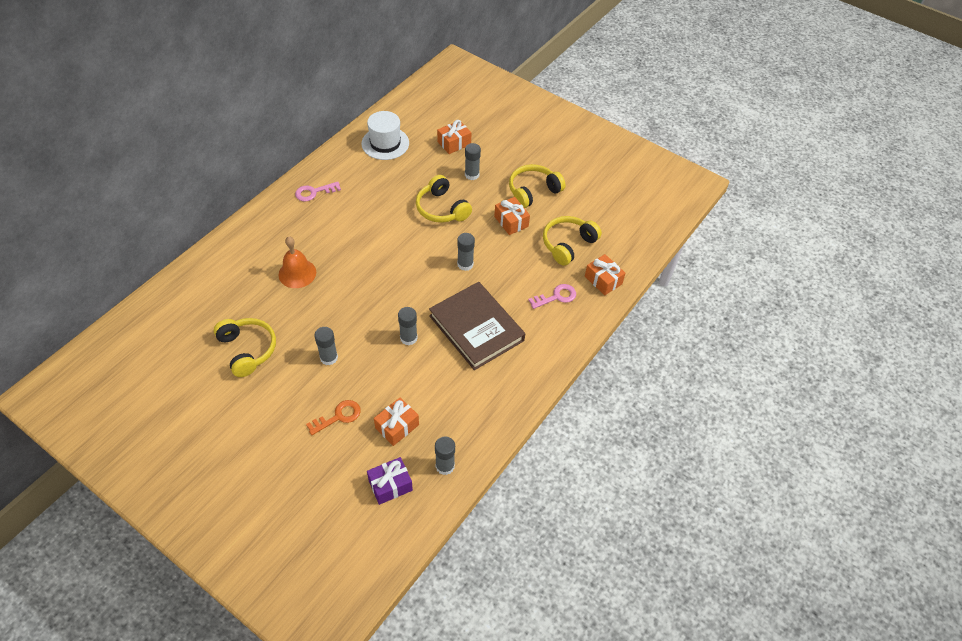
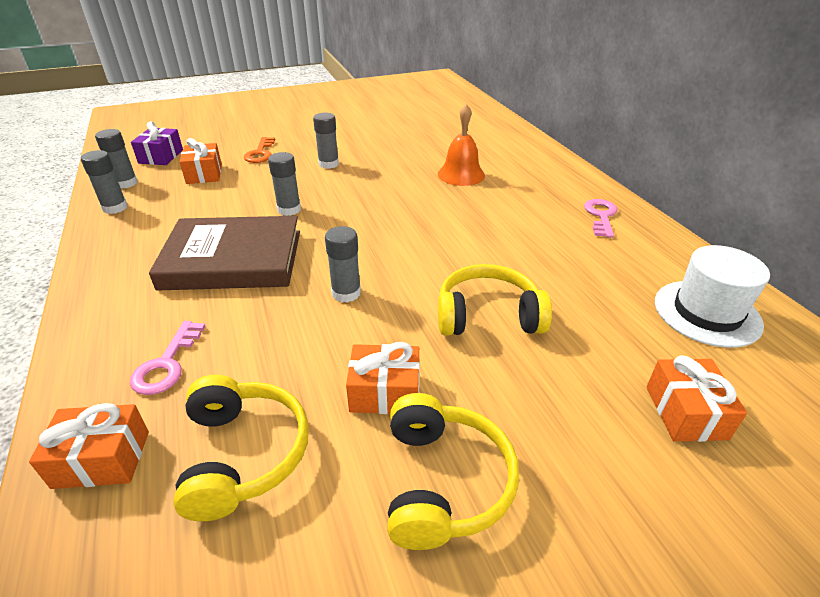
camera: 125 degrees right, 15 degrees down
(247, 350) = (388, 135): yellow headphones -> none
(472, 175) = (560, 395): grey glue stick -> grey glue stick (115, 208)

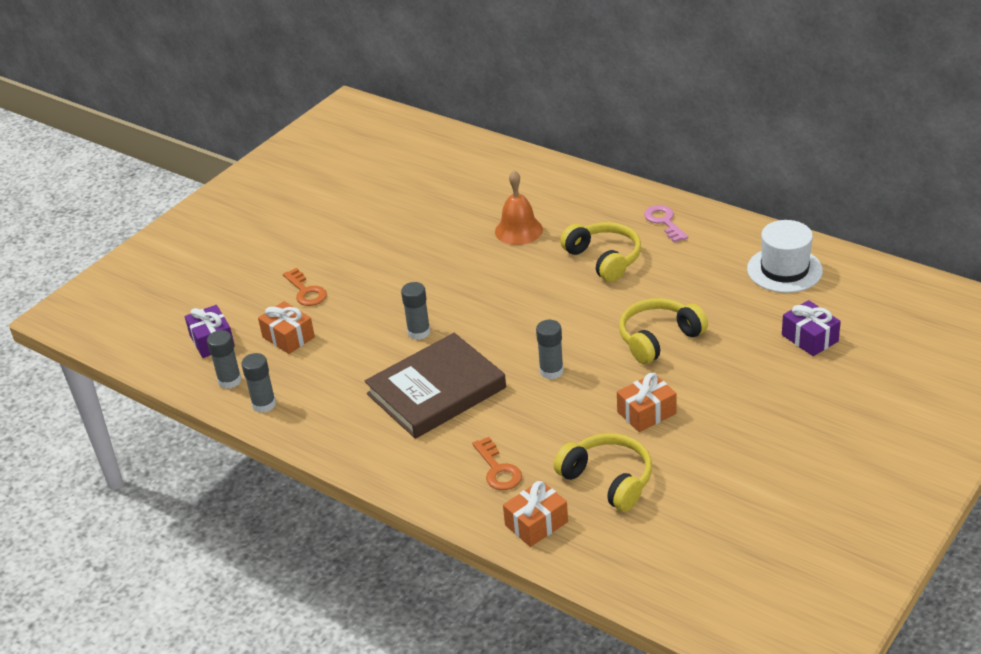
camera: 30 degrees left, 0 degrees up
(167, 364) = (498, 469): pink key -> orange key
(328, 164) = (389, 273): grey glue stick -> none
(443, 482) = (721, 434): yellow headphones -> yellow headphones (604, 259)
(685, 412) = (810, 338): orange gift -> purple gift

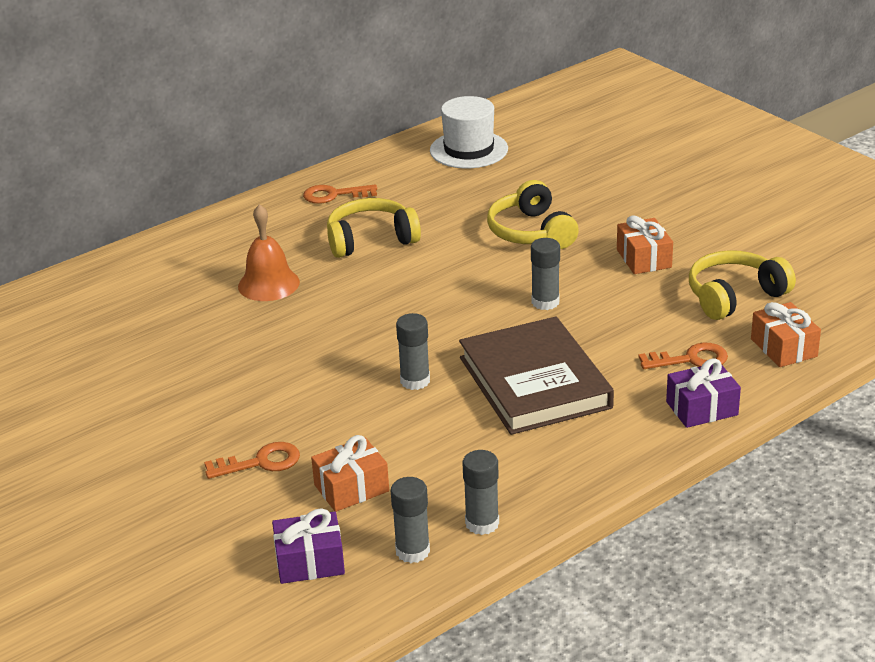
camera: 75 degrees left, 5 degrees down
(664, 222) = (334, 195): pink key -> orange key
(810, 338) = (581, 158): purple gift -> purple gift (701, 408)

